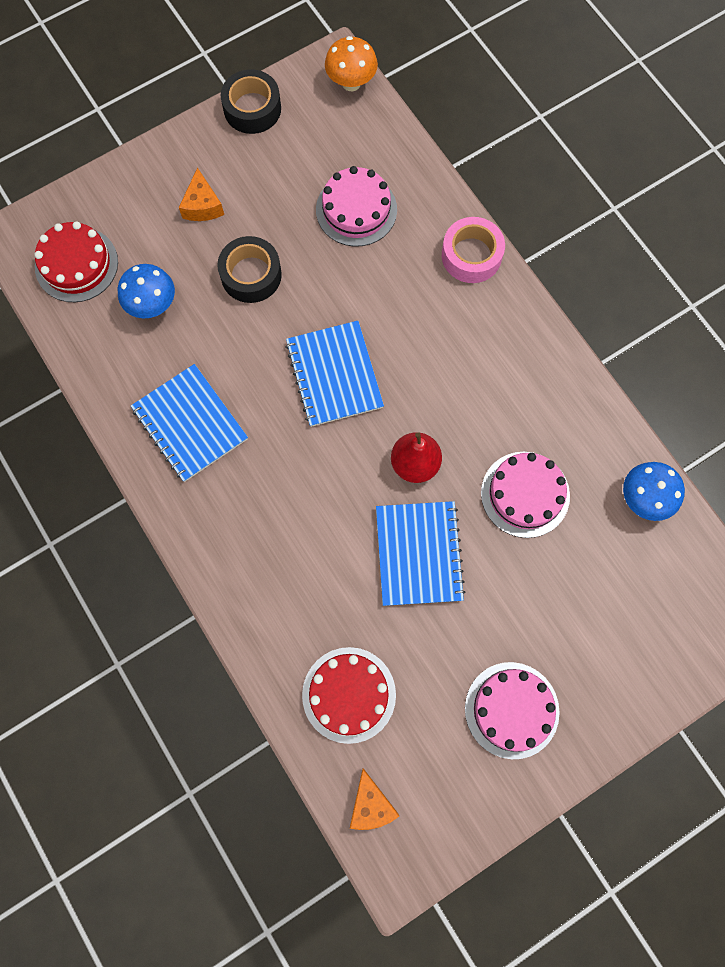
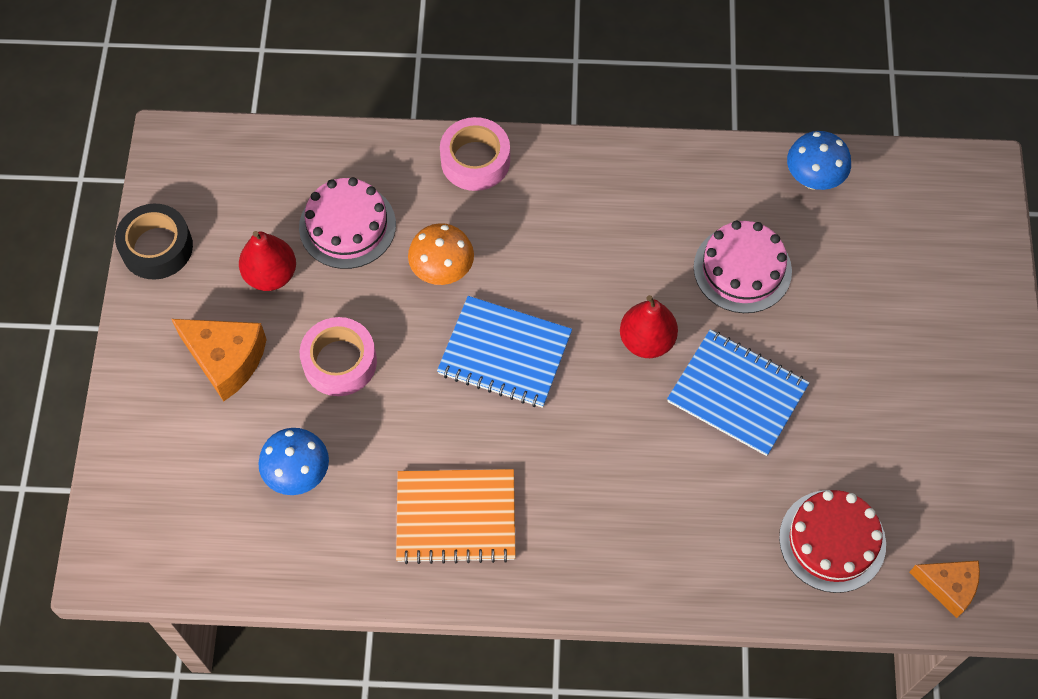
camera: 55 degrees left, 10 degrees down
(76, 264) = (191, 521): red cake -> none
(190, 424) = (456, 517): blue notebook -> orange notebook
(202, 205) = (226, 359): orange cheese -> orange cheese, size x1.50
(251, 275) = (339, 362): black tape -> pink tape
(283, 189) = (271, 275): none -> red pear
(351, 83) = (207, 144): orange mushroom -> orange mushroom (442, 271)
(511, 710) = (935, 410): pink cake -> none

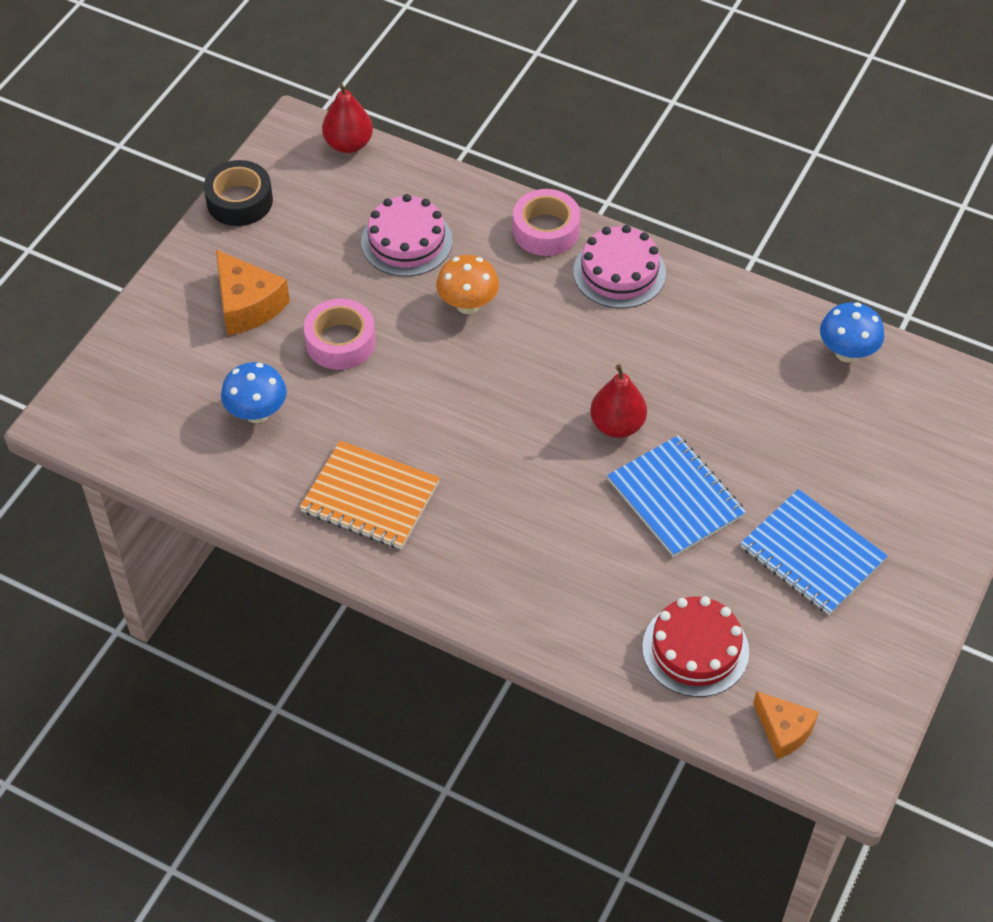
camera: 25 degrees right, 10 degrees down
(271, 275) = (321, 255): red pear -> red pear (348, 144)
(505, 353) = (485, 388): blue notebook -> blue notebook (812, 554)
(742, 269) = (738, 401): pink cake -> pink cake (619, 272)

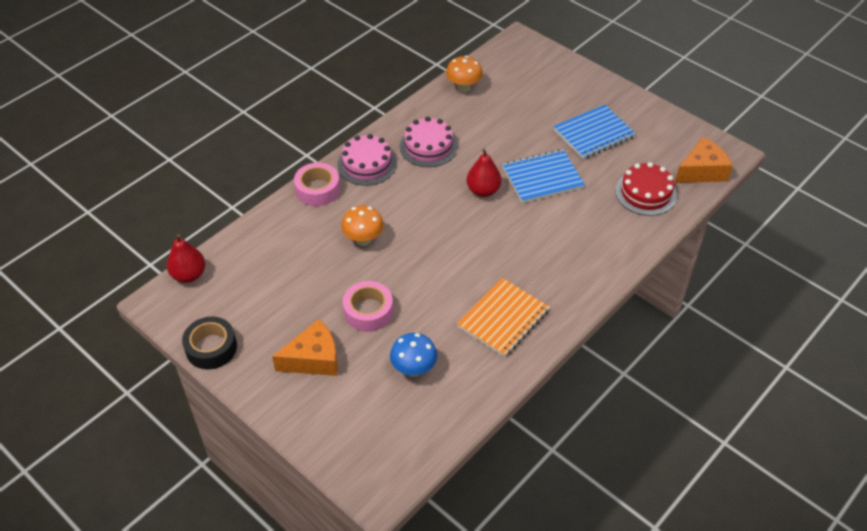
camera: 75 degrees left, 5 degrees down
(406, 241) = (295, 260): pink cake -> pink cake (428, 146)
(783, 730) = (702, 171): orange cheese -> orange cheese, size x1.50
(847, 353) = (463, 88): blue mushroom -> orange mushroom

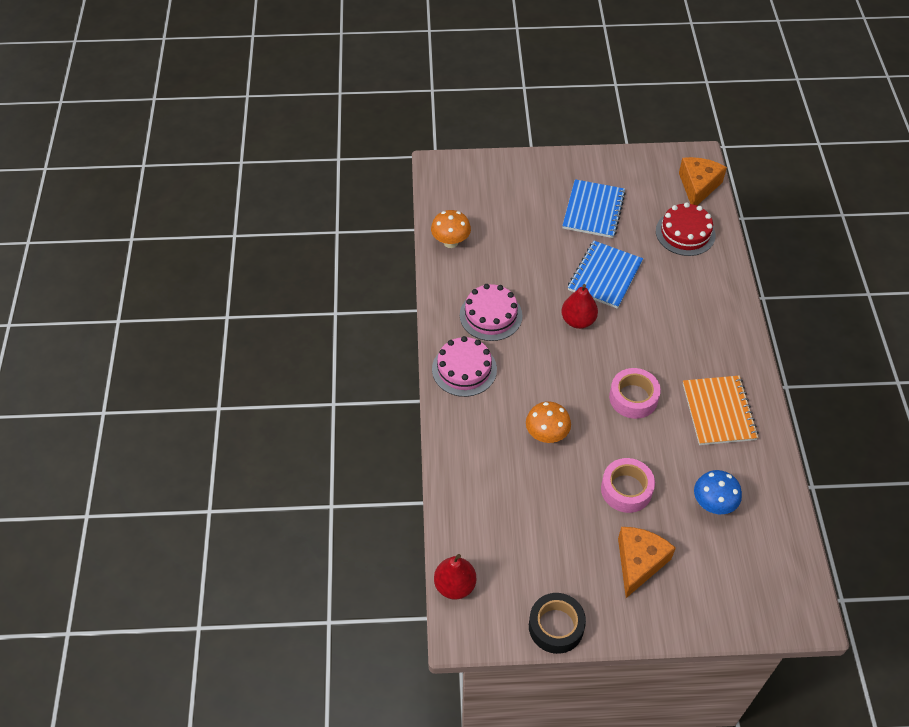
camera: 45 degrees left, 5 degrees up
(317, 190) = (456, 423): pink tape -> pink tape (633, 398)

